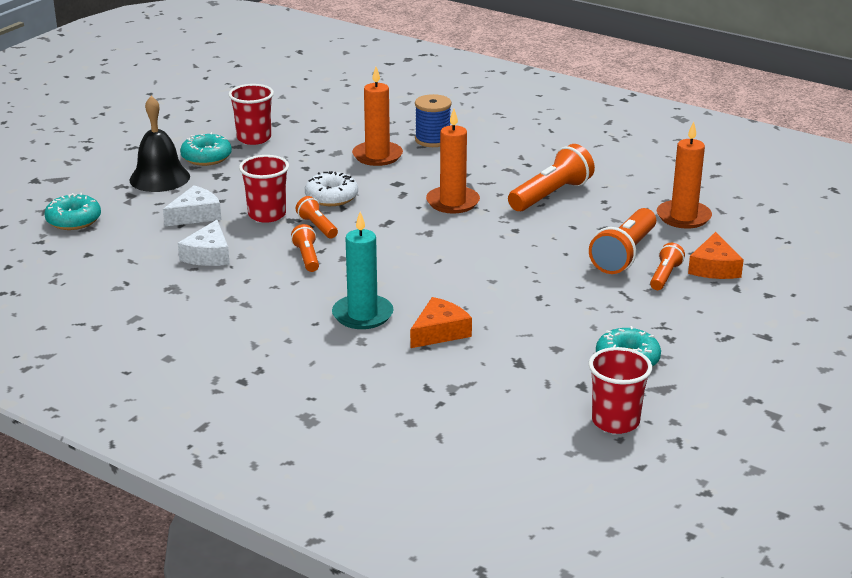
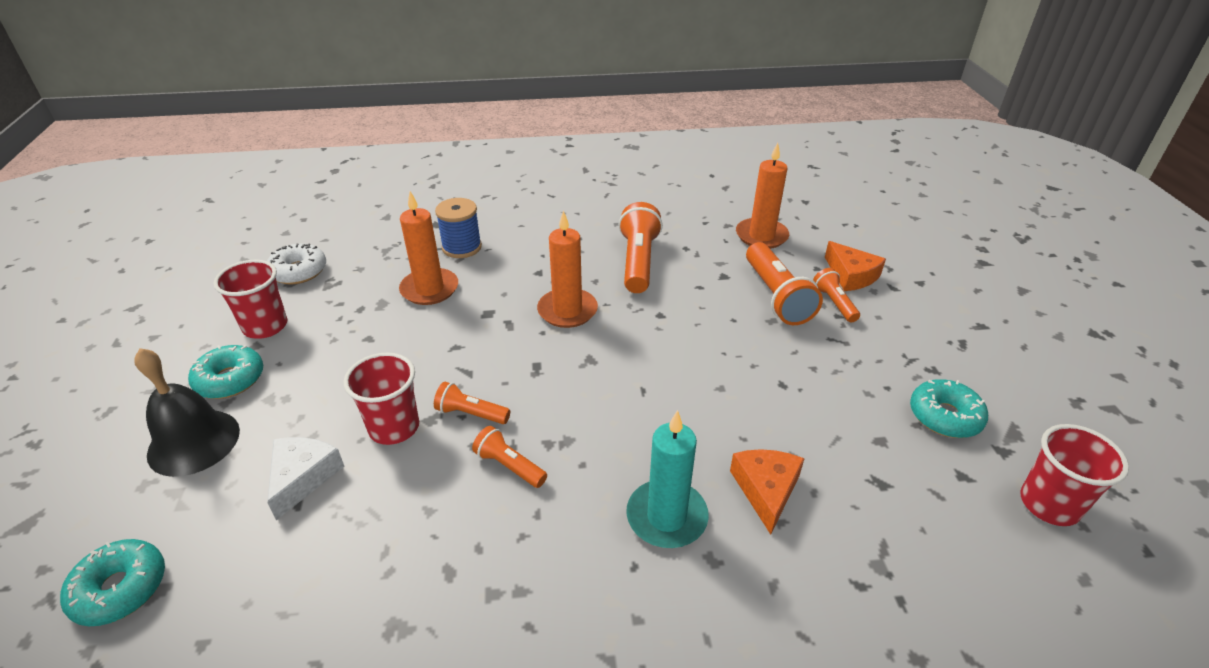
camera: 40 degrees left, 10 degrees up
(208, 255) = (386, 535): white cheese -> none
(331, 197) = (441, 364): white donut -> white donut (298, 271)

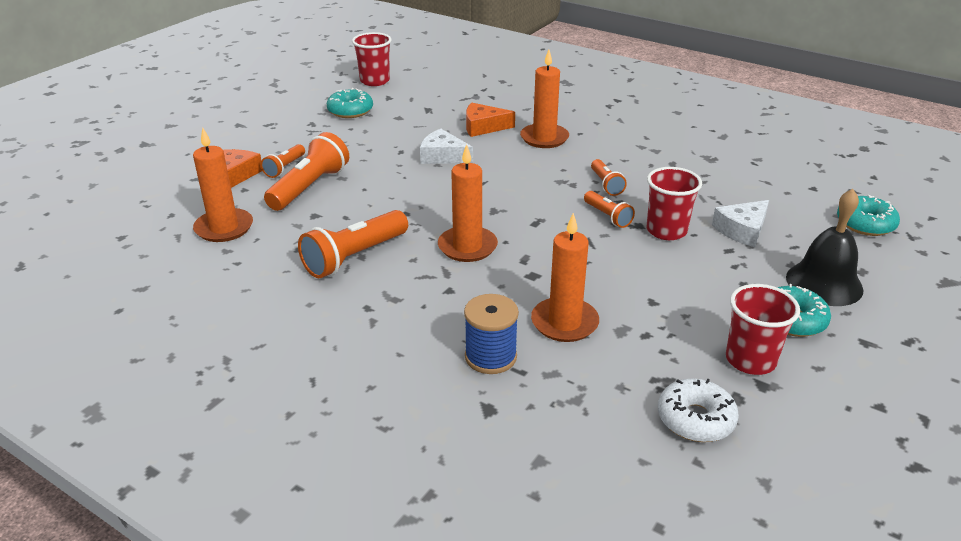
camera: 140 degrees left, 5 degrees down
(666, 517) = (544, 138): turquoise candle -> orange candle
(732, 403) = (443, 156): none -> white cheese
(766, 490) = (483, 127): orange cheese -> orange cheese turned 45 degrees clockwise

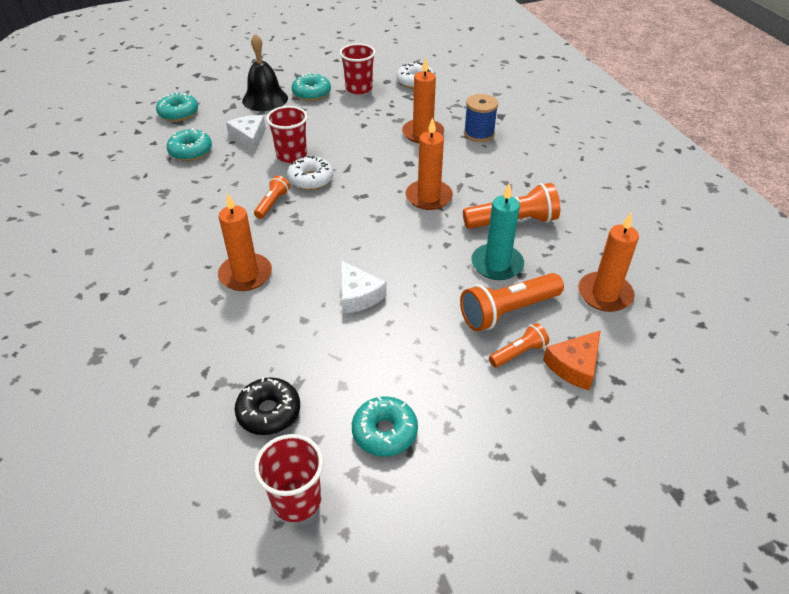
camera: 145 degrees left, 10 degrees up
(343, 215) = (497, 264): none -> turquoise candle
(429, 97) = (269, 412): none -> black donut
(483, 127) = (277, 319): orange cheese -> none
(607, 216) = (310, 179): orange flashlight -> white donut
(742, 230) = (249, 137): white cheese -> white cheese turned 105 degrees counterclockwise
(764, 195) = (190, 151): none -> turquoise donut

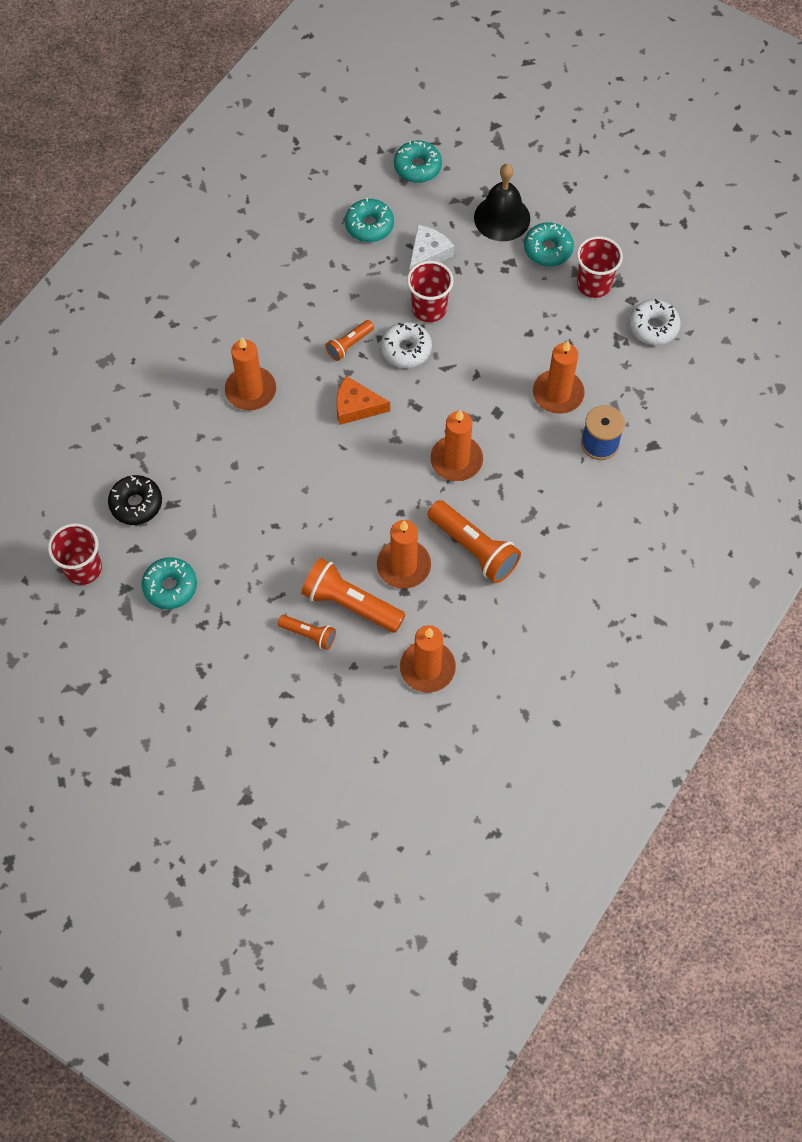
camera: 55 degrees right, 20 degrees up
(272, 203) = (349, 345): orange flashlight -> orange flashlight turned 150 degrees clockwise
(358, 295) = (288, 485): white cheese -> none
(497, 264) = (403, 566): turquoise candle -> orange candle
(574, 366) = (324, 681): orange cheese -> orange cheese (356, 406)

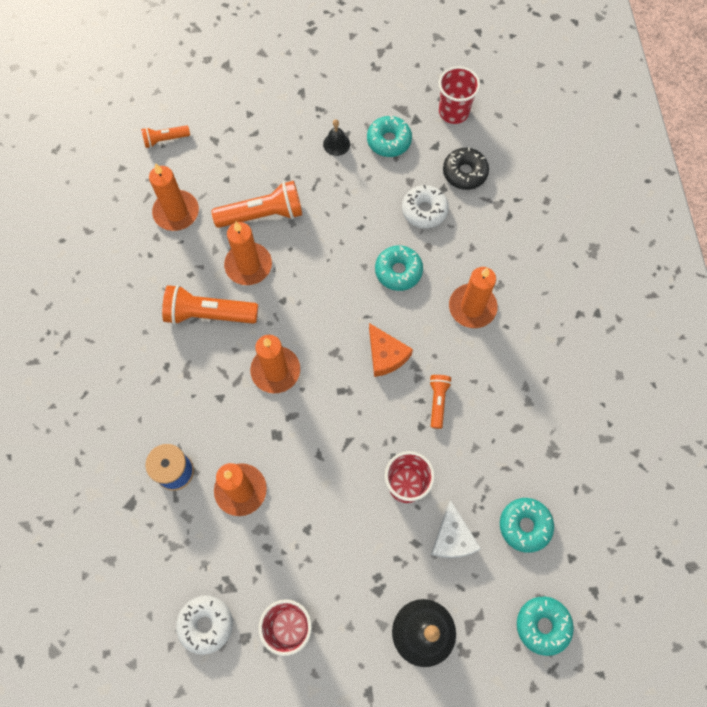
camera: 140 degrees right, 5 degrees up
(220, 621) = (336, 144): none -> black bell
(309, 634) = (272, 177): orange flashlight -> orange flashlight (165, 140)
(356, 406) = (386, 355): orange cheese -> orange cheese turned 90 degrees clockwise
(406, 349) = (391, 432): white donut -> white donut (424, 210)
(548, 249) = (357, 632): turquoise donut -> turquoise donut (398, 271)

